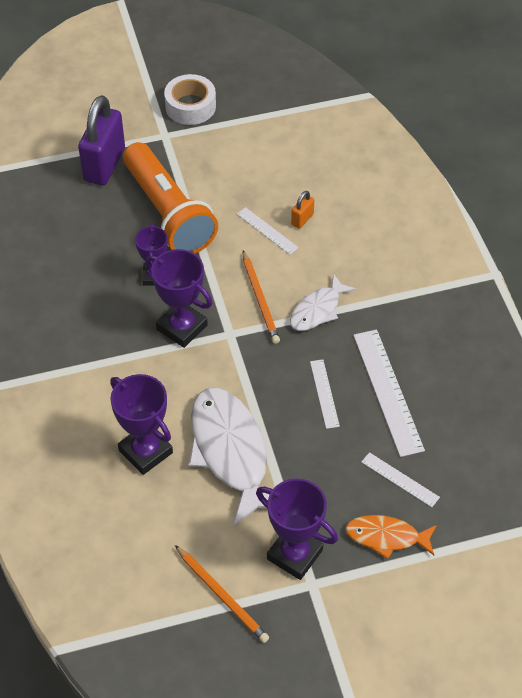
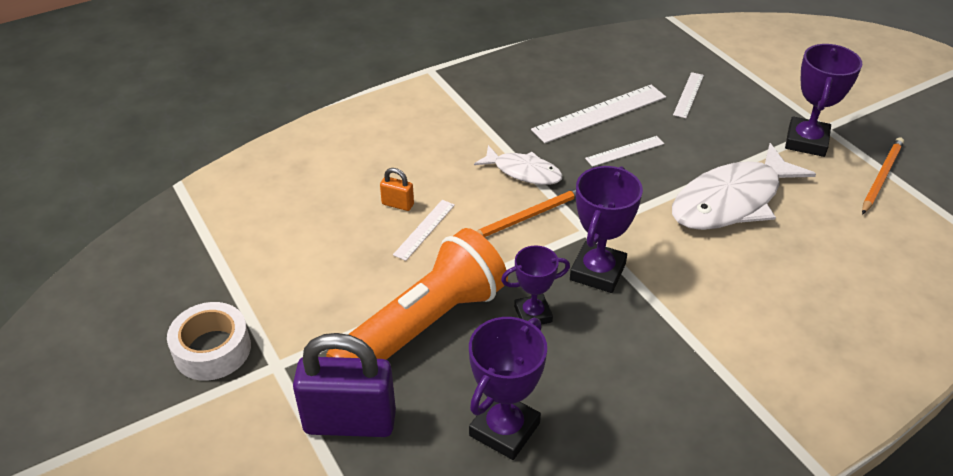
camera: 105 degrees left, 10 degrees down
(145, 451) = (774, 263): purple trophy -> purple trophy (504, 429)
(386, 537) = (749, 94): orange fish -> none

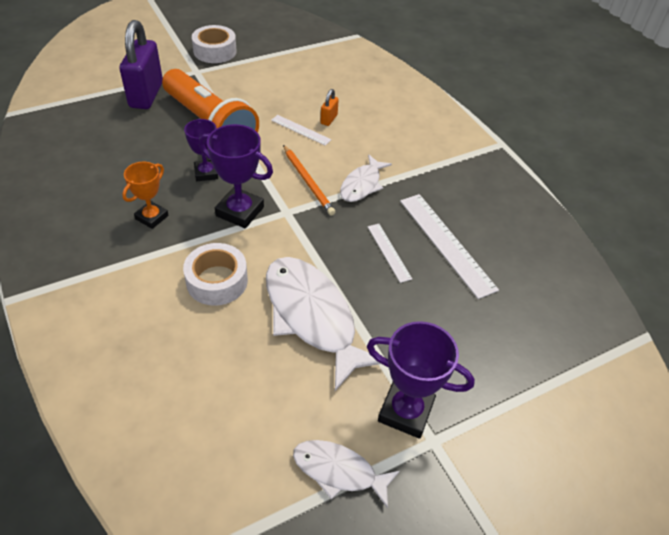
camera: 90 degrees right, 5 degrees up
(504, 429) = (116, 151): purple trophy -> none
(633, 356) = (152, 217): none -> orange trophy
(688, 95) = (485, 320): white ruler -> none
(714, 278) = (217, 281): none -> white tape
(881, 177) = (339, 471): orange pencil -> white fish

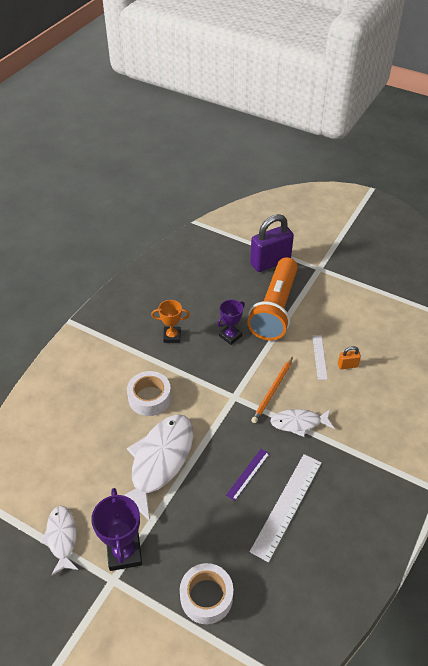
camera: 60 degrees right, 0 degrees up
(215, 51) = (351, 263): white tape -> white tape (206, 597)
(240, 211) = (213, 373): purple trophy -> none
(389, 252) = (248, 474): white ruler -> purple ruler

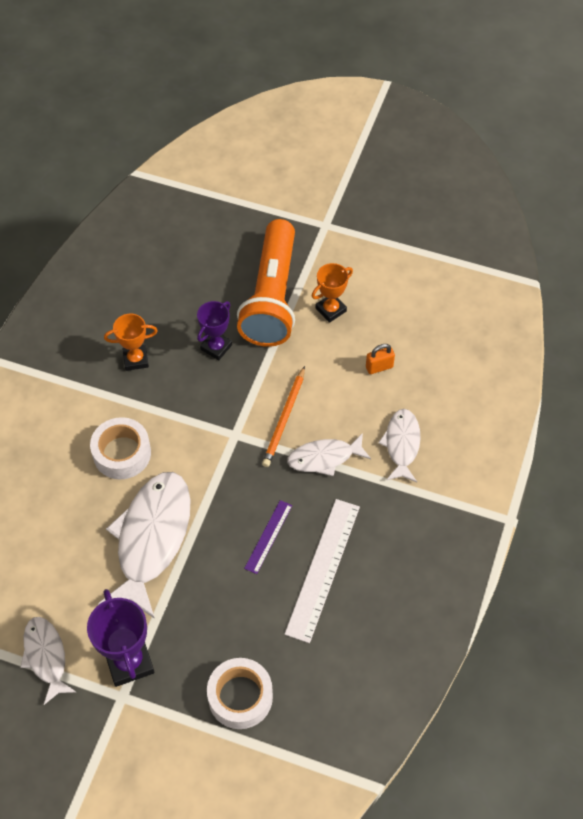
camera: 10 degrees left, 10 degrees up
(270, 262) = (255, 225): purple padlock -> none
(316, 322) = (331, 310): none -> orange trophy
(319, 357) = (341, 360): white ruler -> none
(359, 422) = (401, 444): none -> white fish

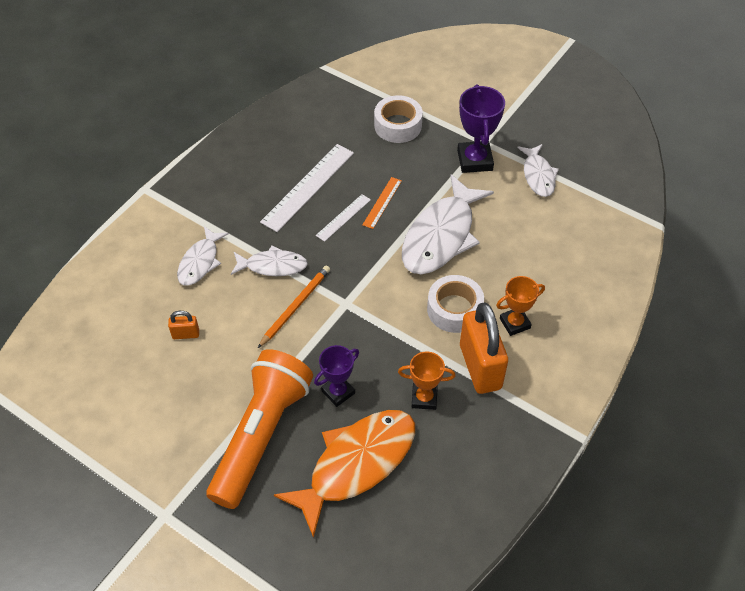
camera: 165 degrees left, 5 degrees down
(87, 400) = (480, 367): none -> orange padlock
(183, 293) = (356, 464): none -> orange fish
(229, 568) = (382, 202): none -> orange ruler
(268, 536) = (343, 217): purple ruler -> white ruler
(331, 310) = (205, 405): orange trophy -> orange trophy (515, 323)

